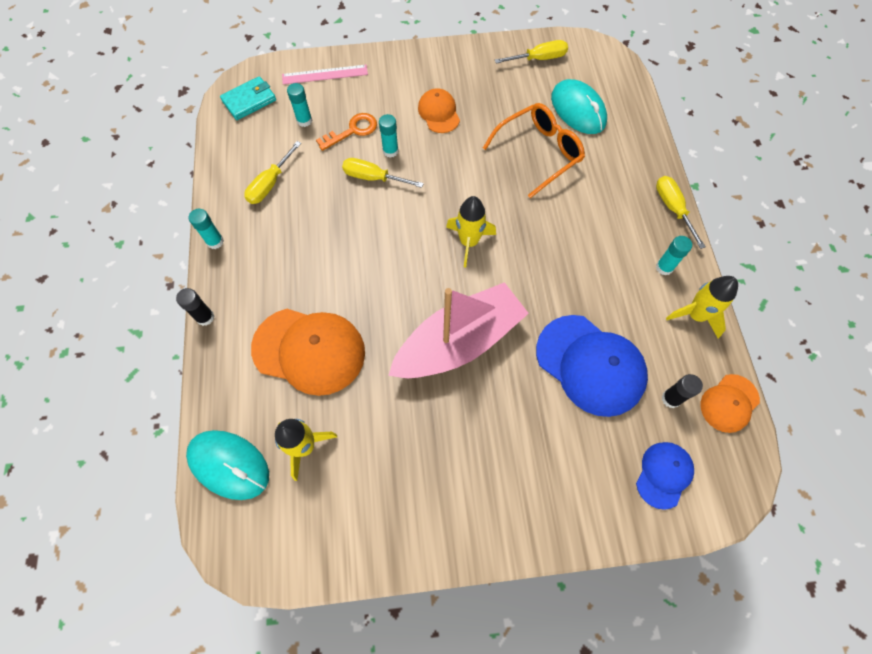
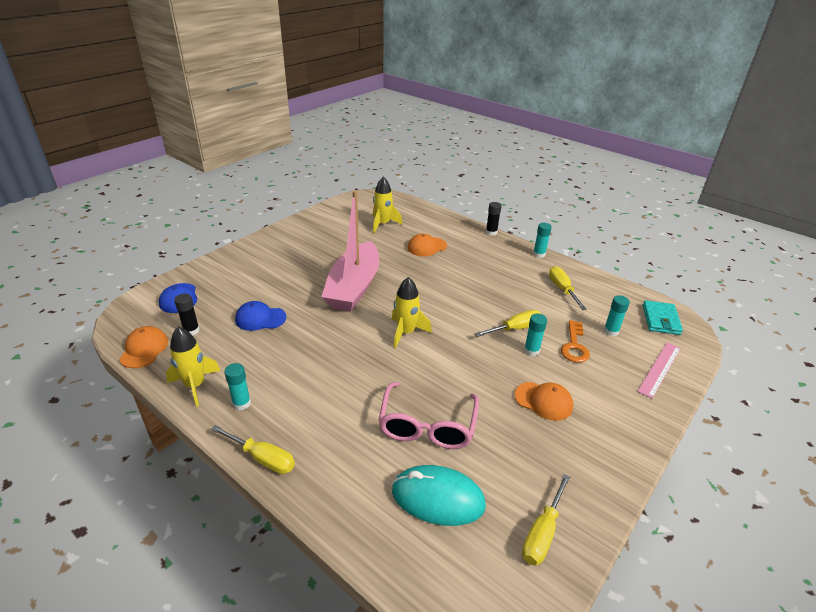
camera: 135 degrees right, 30 degrees down
(229, 465) = (406, 208): turquoise mouse -> none
(309, 350) = (427, 247): orange cap -> orange cap, size x0.55
(538, 153) = (427, 425): orange glasses -> pink glasses
(590, 365) = (260, 318): blue cap -> blue cap, size x0.55

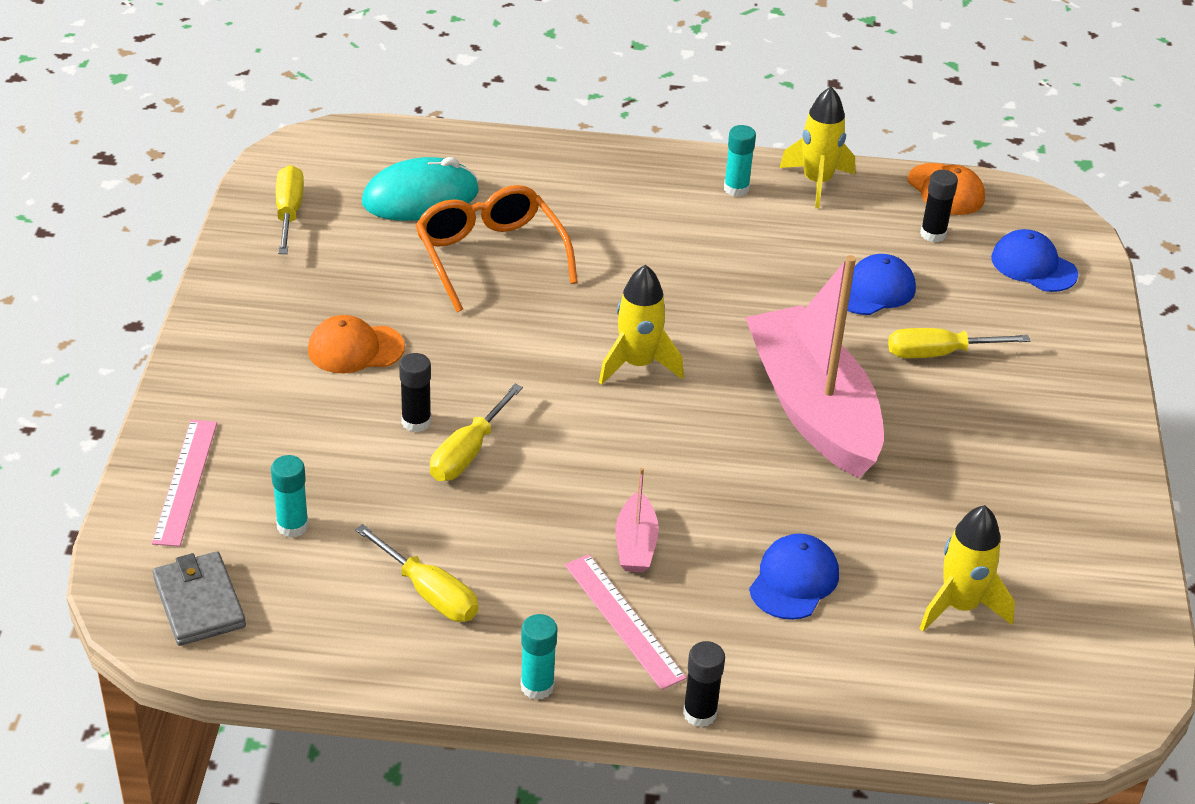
camera: 145 degrees right, 5 degrees up
(262, 458) = (642, 156): yellow screwdriver -> yellow screwdriver (939, 353)
(427, 247) = (794, 580): orange cap -> blue cap
(427, 425) = (490, 257): pink glasses -> orange glasses
(472, 274) = (635, 544): none -> pink boat
(495, 258) = (623, 620): none -> pink ruler
(531, 350) = (416, 422): turquoise glue stick -> black glue stick
(574, 346) = (348, 463): orange key -> none
(660, 320) = (199, 602): turquoise wallet -> grey wallet

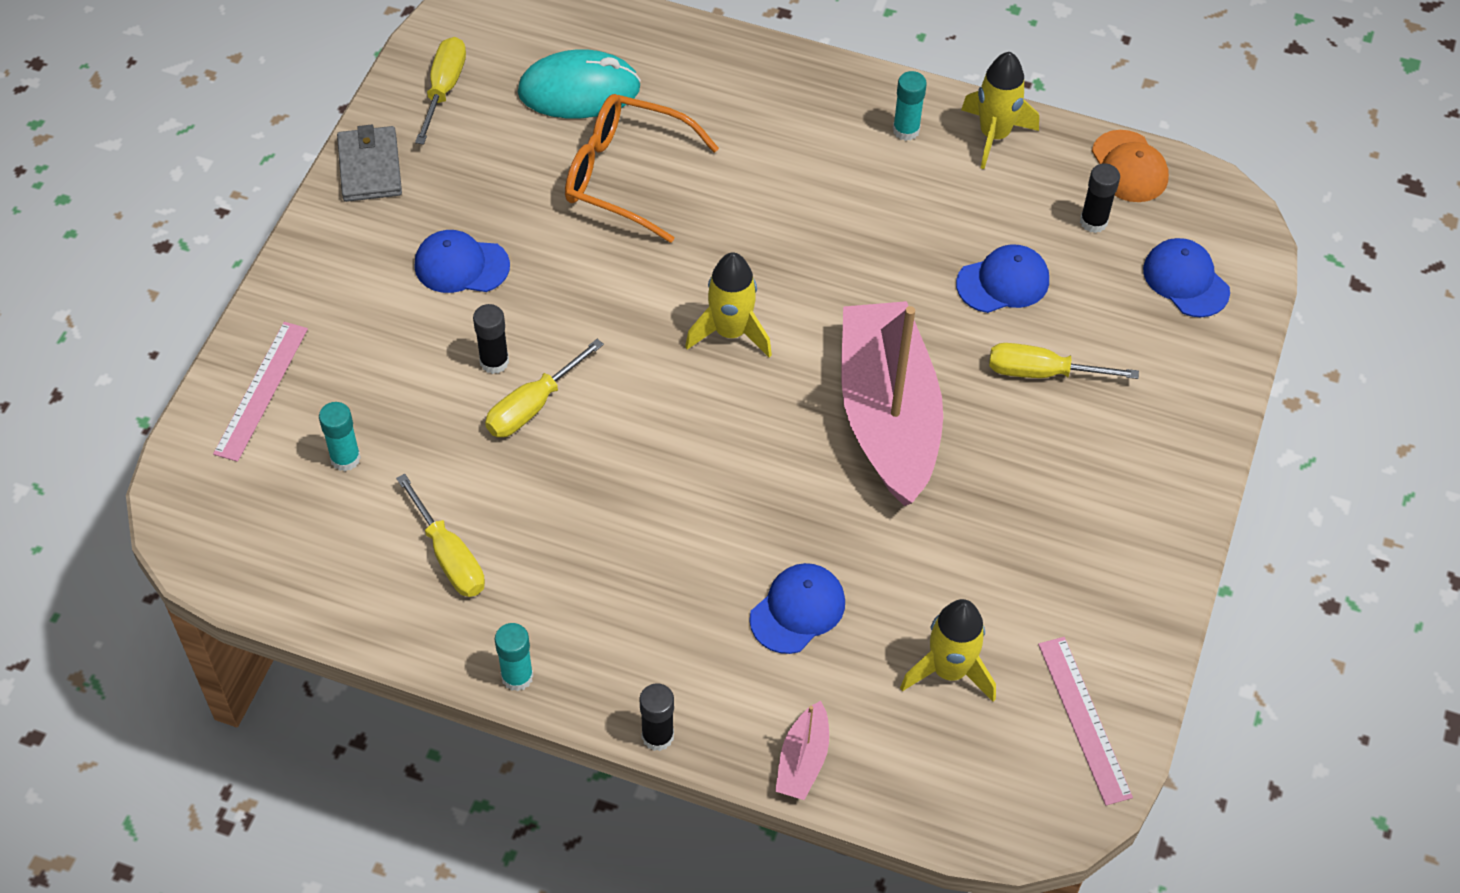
camera: 15 degrees right, 15 degrees up
(199, 602) = (239, 526): grey wallet -> grey wallet (370, 167)
(355, 349) = (461, 265): orange cap -> blue cap
(490, 257) = (626, 176): orange glasses -> orange glasses turned 60 degrees counterclockwise
(623, 620) = (620, 622): pink ruler -> pink ruler (1084, 719)
(635, 544) = (659, 540): pink boat -> pink boat (802, 760)

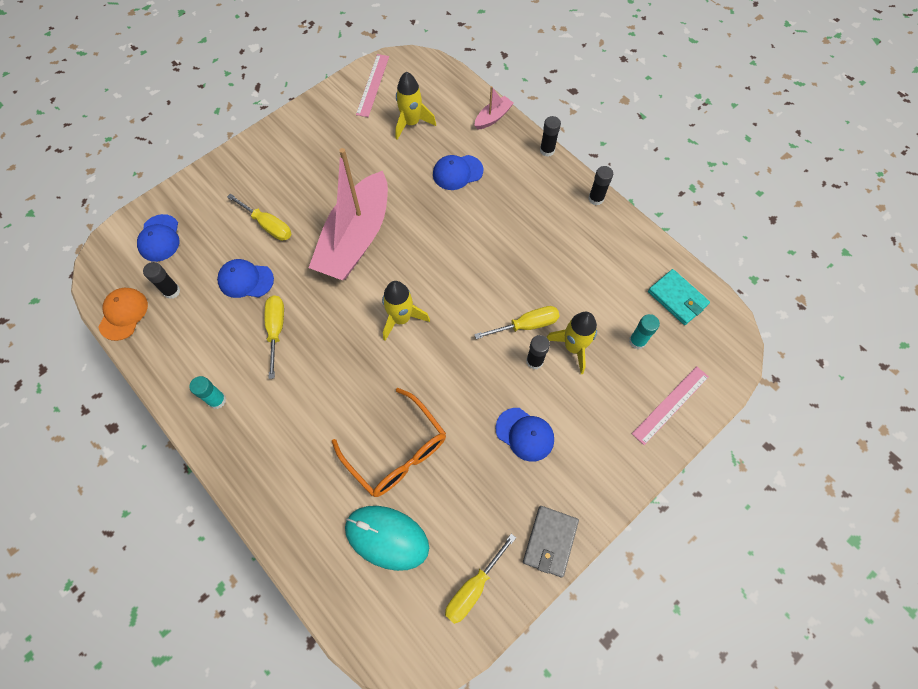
camera: 150 degrees left, 10 degrees up
(301, 555) = (677, 298): none -> turquoise wallet
(449, 555) = (604, 266): yellow screwdriver -> yellow screwdriver (276, 330)
(517, 676) = (596, 199): turquoise glue stick -> black glue stick
(994, 135) = (173, 371): yellow rocket -> yellow rocket (573, 347)

